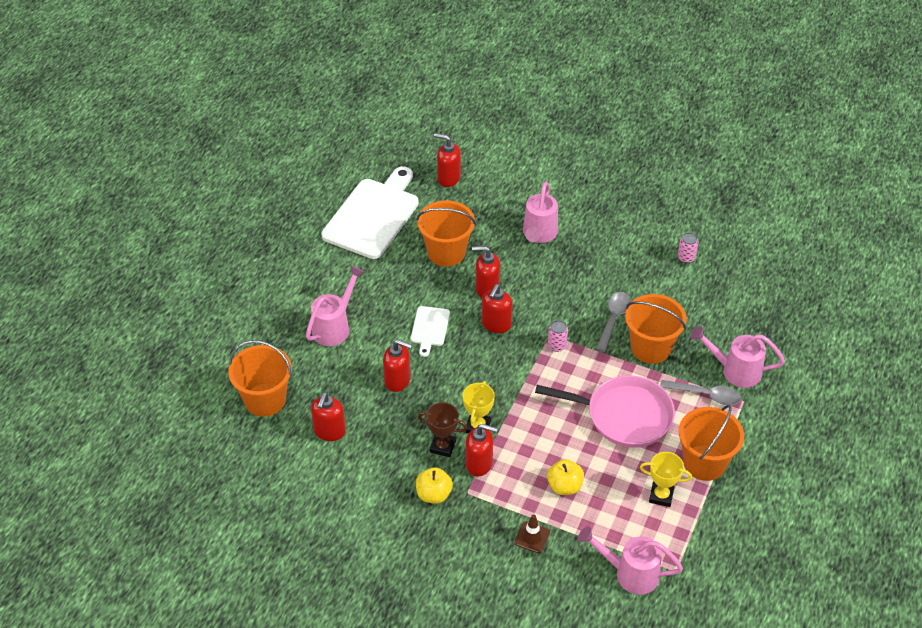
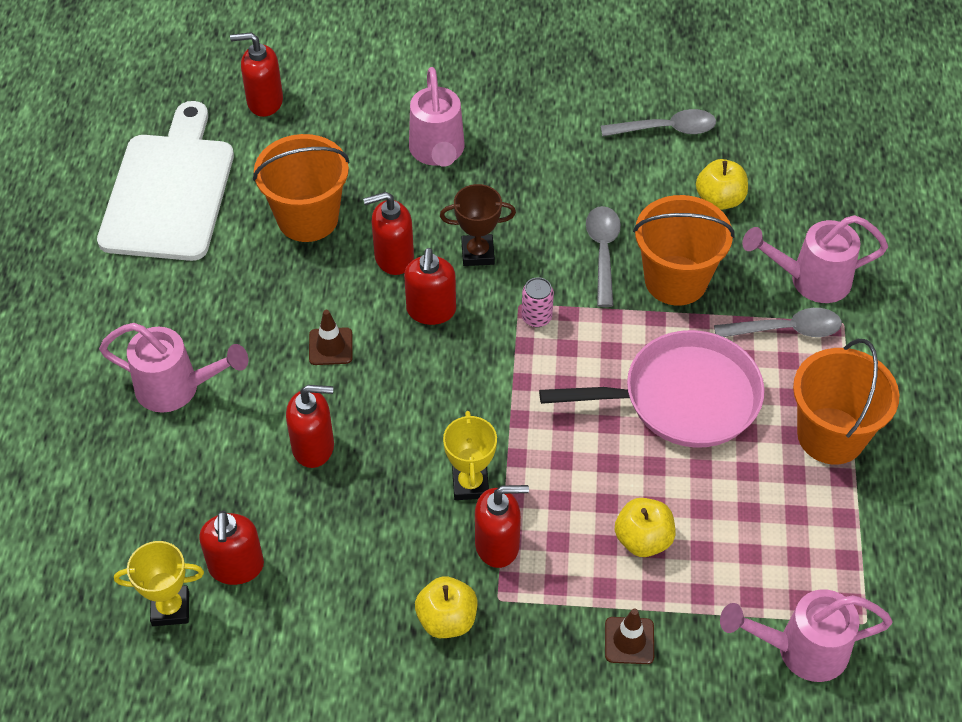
camera: 20 degrees left, 5 degrees up
(265, 400) = (108, 546): orange bucket -> none
(334, 327) = (177, 388): pink watering can -> pink watering can turned 90 degrees clockwise
(430, 328) = (330, 346): white cutting board -> brown traffic cone
(442, 446) = (429, 535): brown trophy -> brown trophy (477, 253)
(661, 496) = (792, 508): yellow trophy -> yellow trophy (170, 608)
(686, 257) = (666, 129): pink can -> grey spoon
(700, 308) = (719, 199): none -> yellow apple

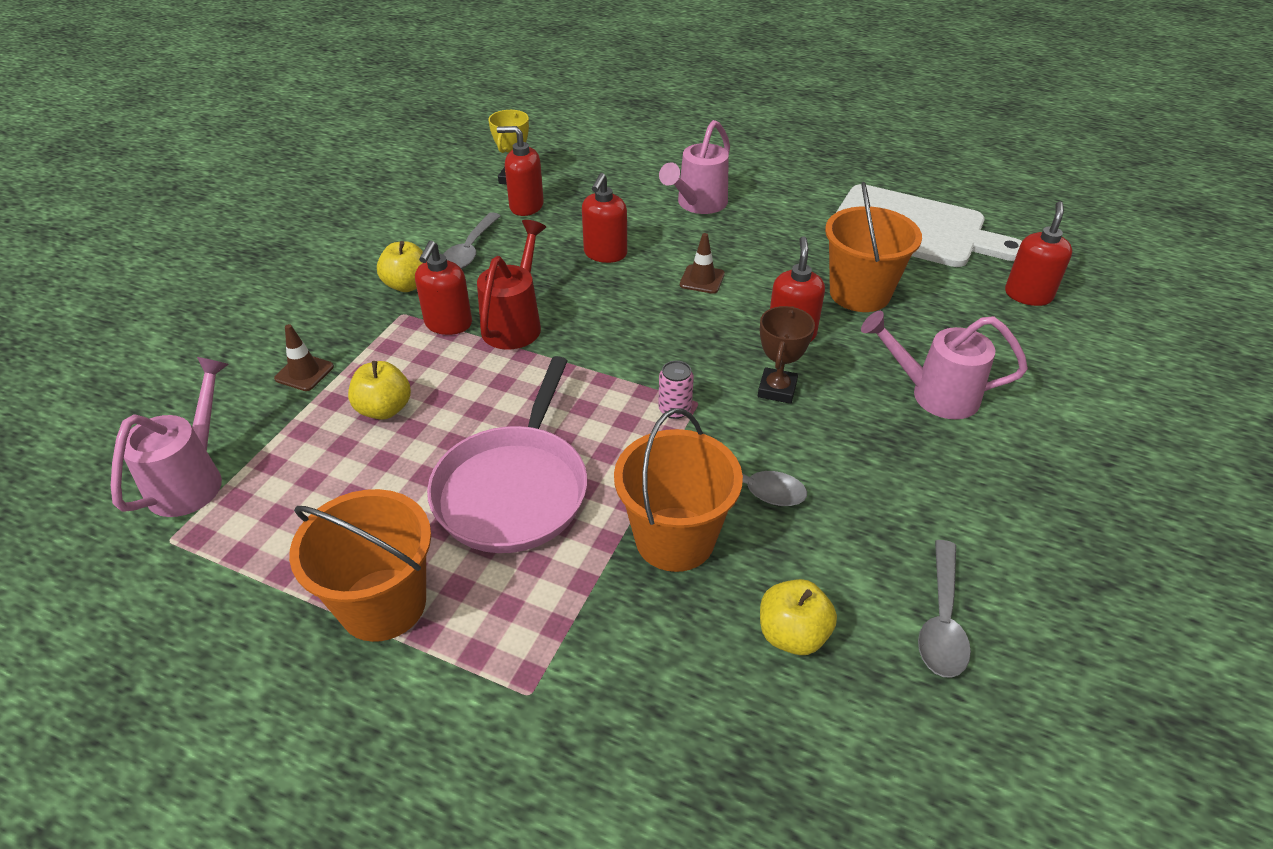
camera: 110 degrees right, 10 degrees down
(431, 311) = (715, 343): red soap dispenser -> none
(470, 484) = (515, 323): yellow trophy -> red watering can
(786, 330) = (550, 623): grey spoon -> grey spoon (470, 250)
(810, 280) = (614, 686): pink watering can -> none

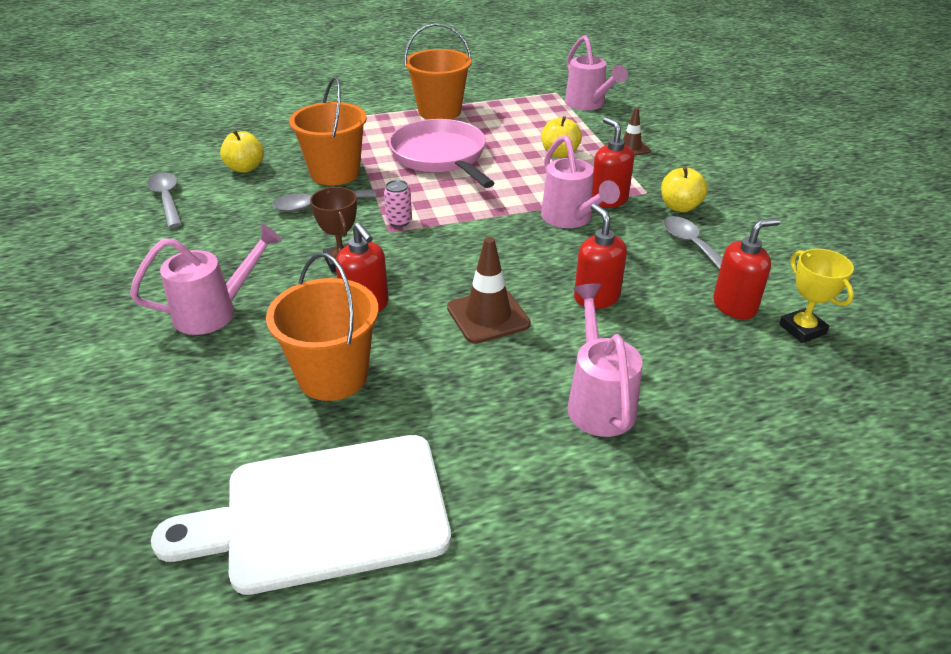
camera: 140 degrees right, 5 degrees down
(515, 323) = (570, 219): red watering can -> pink watering can
(702, 279) = (488, 316): brown traffic cone -> brown traffic cone, size x1.61
(1028, 295) = (142, 472): red soap dispenser -> none

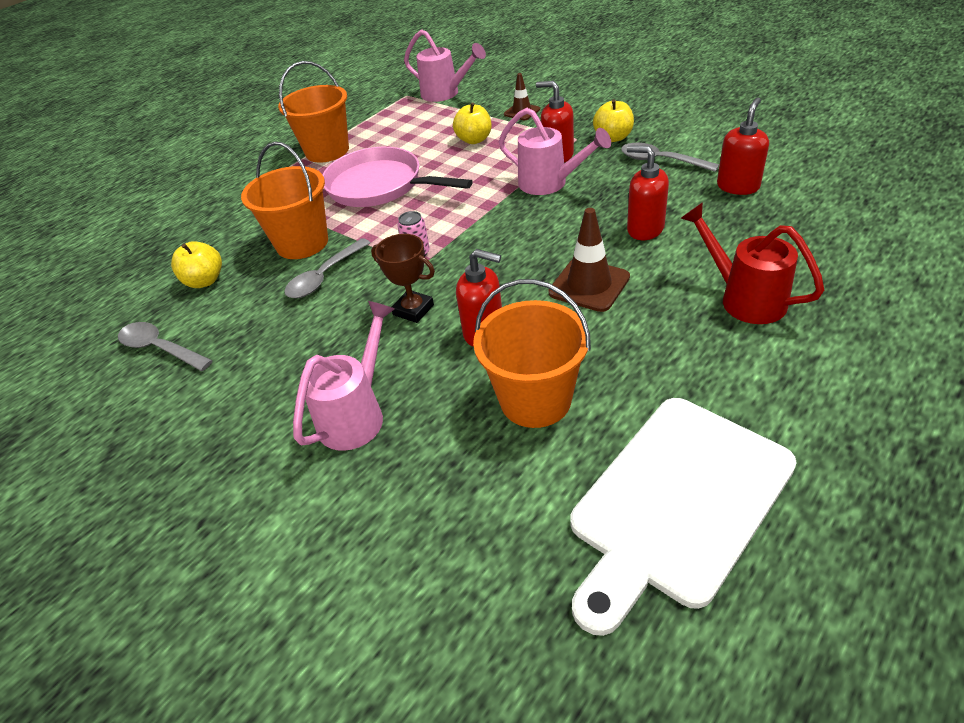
camera: 30 degrees left, 5 degrees up
(598, 401) = (744, 298): pink watering can -> red watering can
(802, 329) = (795, 179): yellow trophy -> none

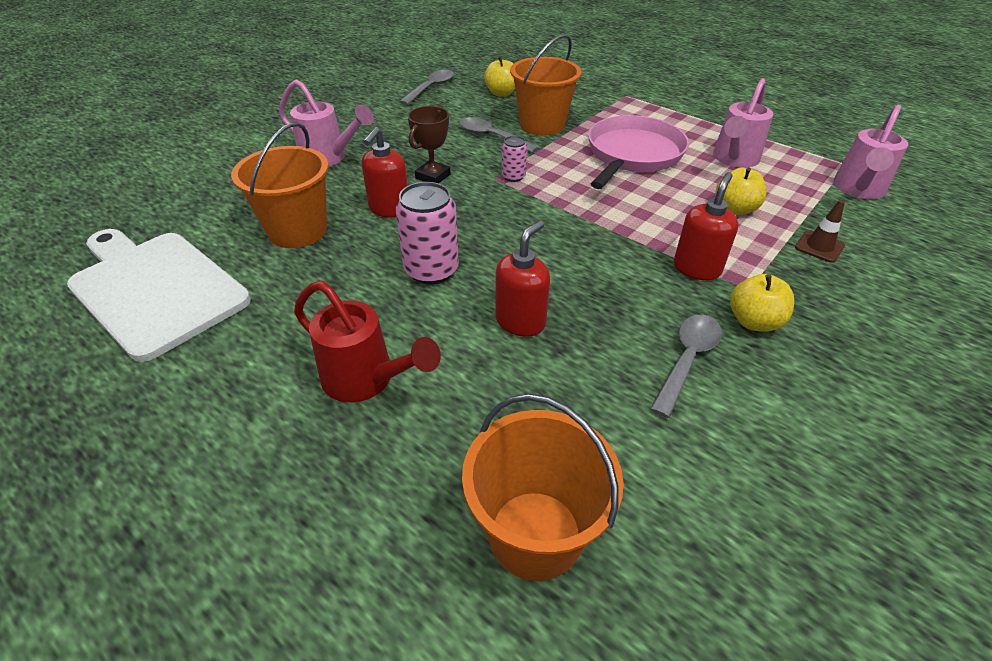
camera: 85 degrees right, 0 degrees up
(327, 151) = (702, 125): orange bucket -> orange bucket (535, 534)
(550, 183) = (630, 258): pink watering can -> pink watering can (734, 159)
(589, 285) = (431, 270): brown traffic cone -> pink can
(738, 186) = (611, 430): red soap dispenser -> none
(744, 298) = (366, 380): red watering can -> red watering can turned 75 degrees clockwise

